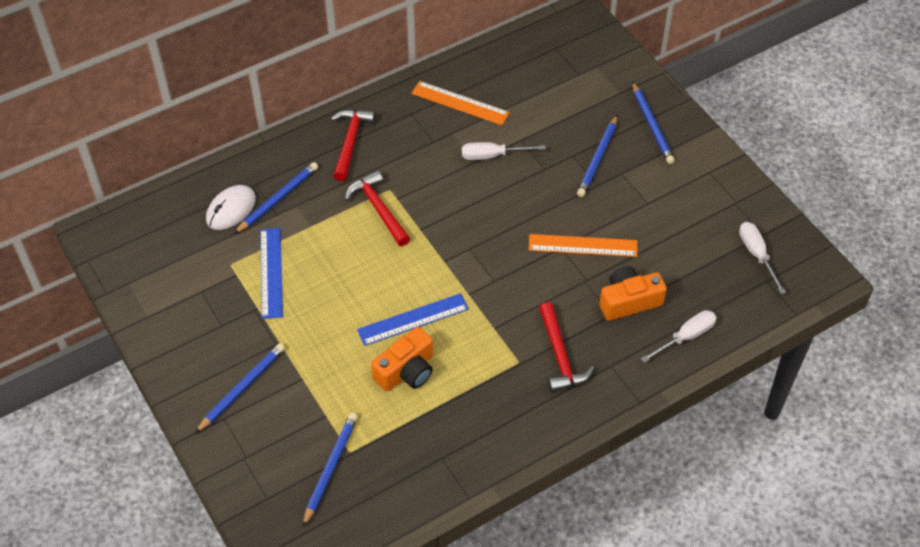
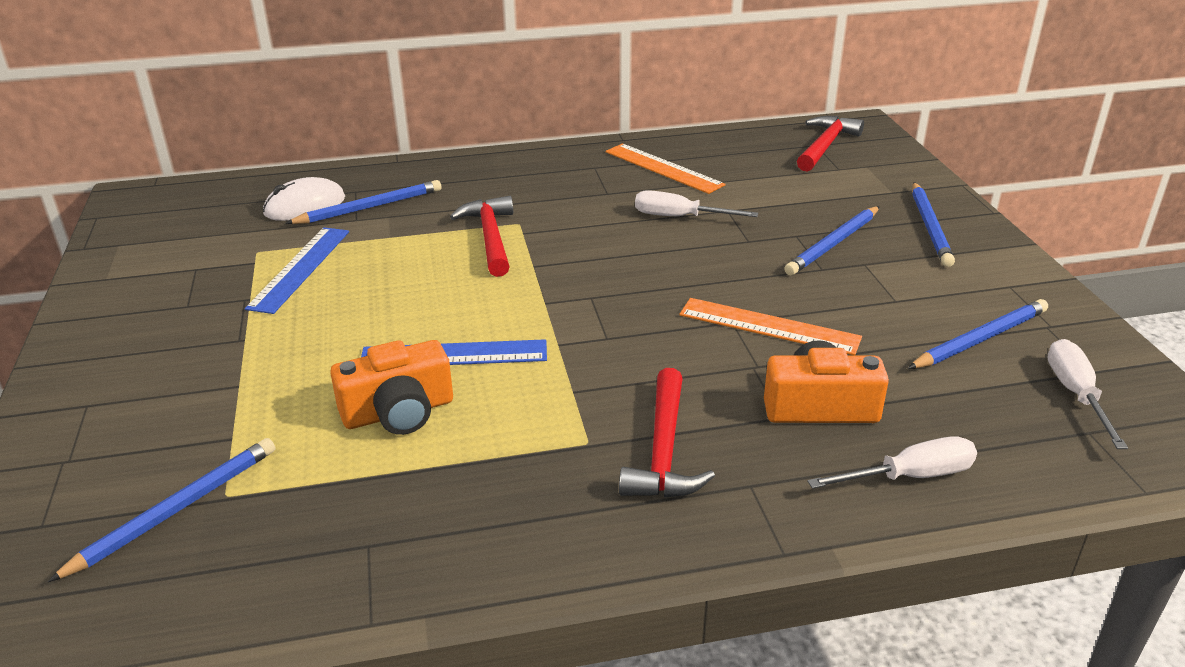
camera: 20 degrees right, 20 degrees down
(242, 388) = (145, 377): blue pencil -> blue pencil (980, 339)
(350, 142) = (499, 177): red hammer -> red hammer (825, 146)

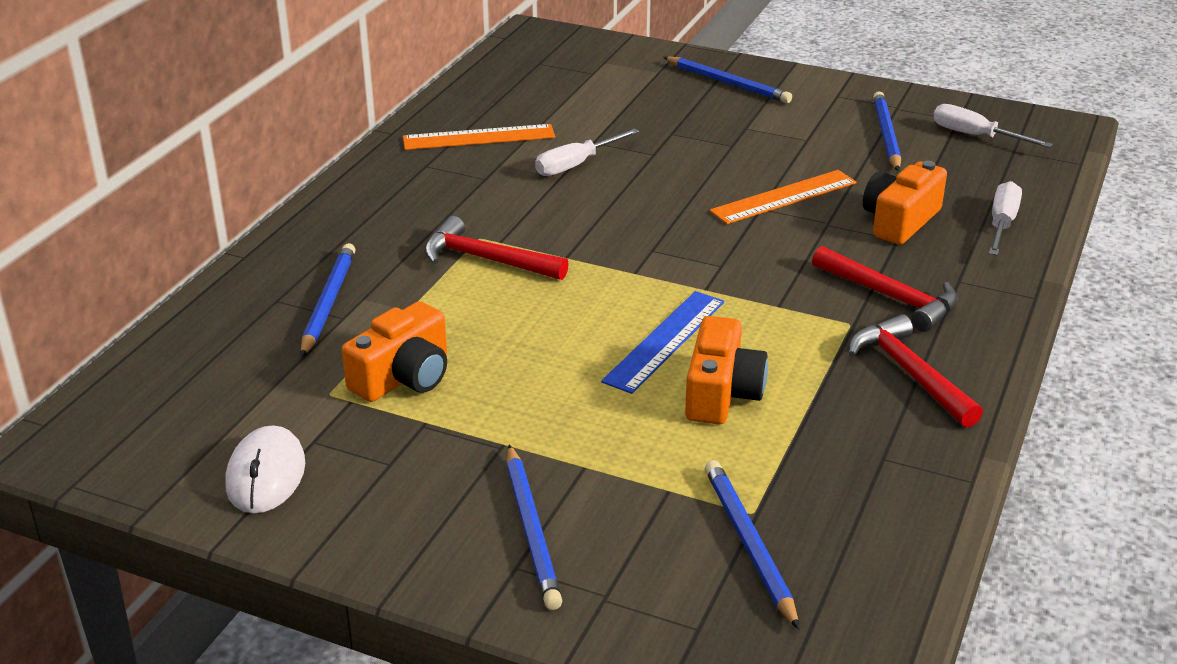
camera: 55 degrees left, 0 degrees up
(300, 268) = (404, 377): blue ruler -> orange camera
(305, 206) = (265, 338): white mouse -> white mouse (266, 475)
(825, 146) = (547, 61): red hammer -> red hammer (910, 374)
(833, 243) = (703, 125): blue pencil -> blue pencil (531, 529)

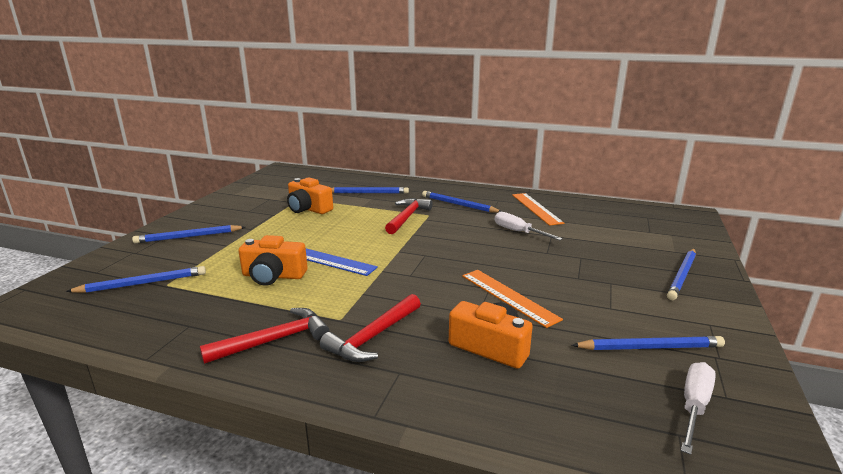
camera: 85 degrees right, 10 degrees down
(266, 475) = (251, 194): white mouse -> none
(437, 204) = (459, 205): none -> blue pencil
(1001, 224) = (504, 407): white screwdriver -> none

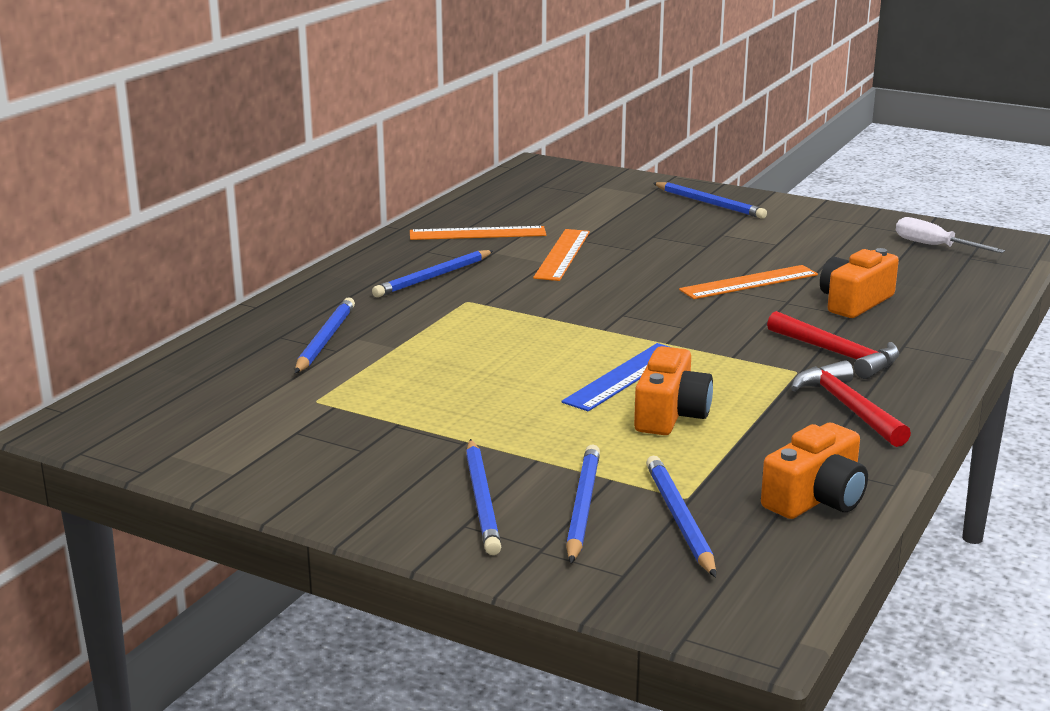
camera: 80 degrees left, 0 degrees up
(308, 209) = (384, 392): orange camera -> orange camera (816, 498)
(407, 217) = (471, 316): red hammer -> none
(518, 232) = (562, 254): white screwdriver -> orange ruler
(649, 347) = (851, 243): blue pencil -> blue pencil (583, 507)

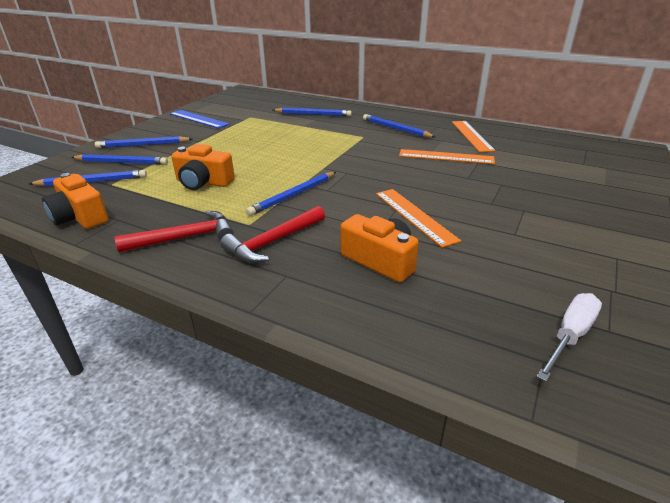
camera: 90 degrees right, 10 degrees up
(624, 376) = (256, 172): blue ruler -> blue ruler (198, 119)
(709, 203) = (604, 208): blue pencil -> blue pencil (293, 195)

